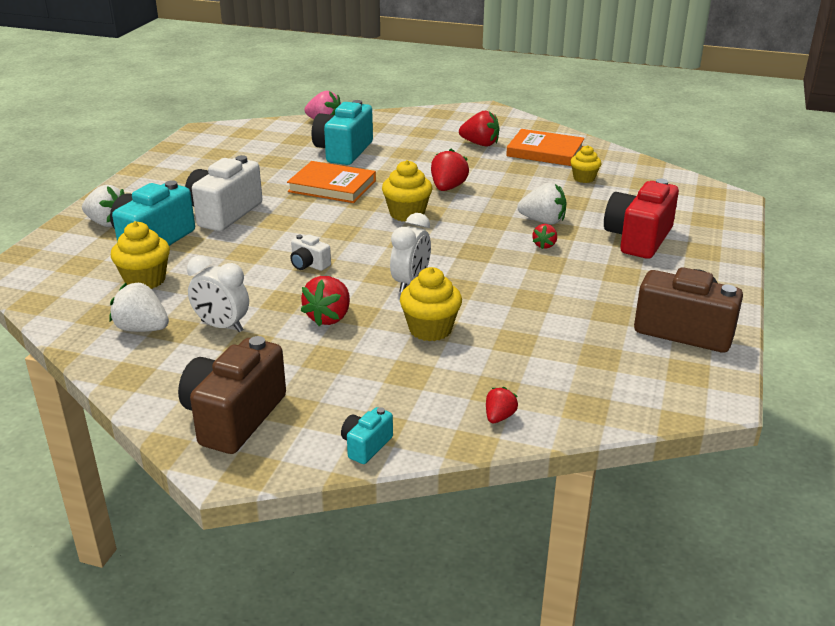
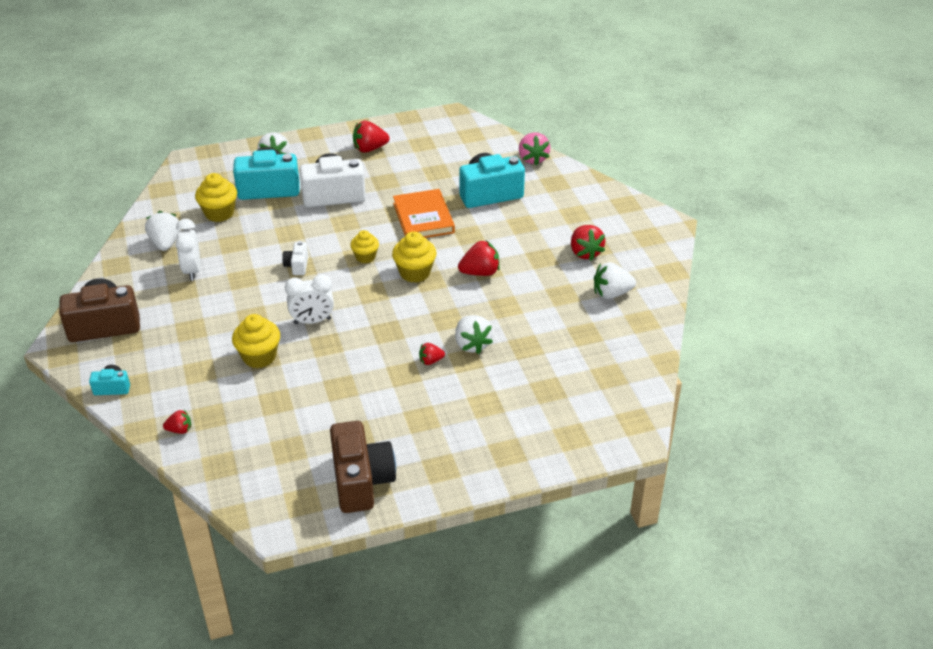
camera: 55 degrees right, 10 degrees up
(329, 317) = (238, 307): red strawberry -> red strawberry (369, 149)
(545, 151) = (611, 293): orange book -> white strawberry
(584, 178) = (579, 336): yellow cupcake -> yellow cupcake (365, 257)
(638, 239) = (492, 407): red camera -> none

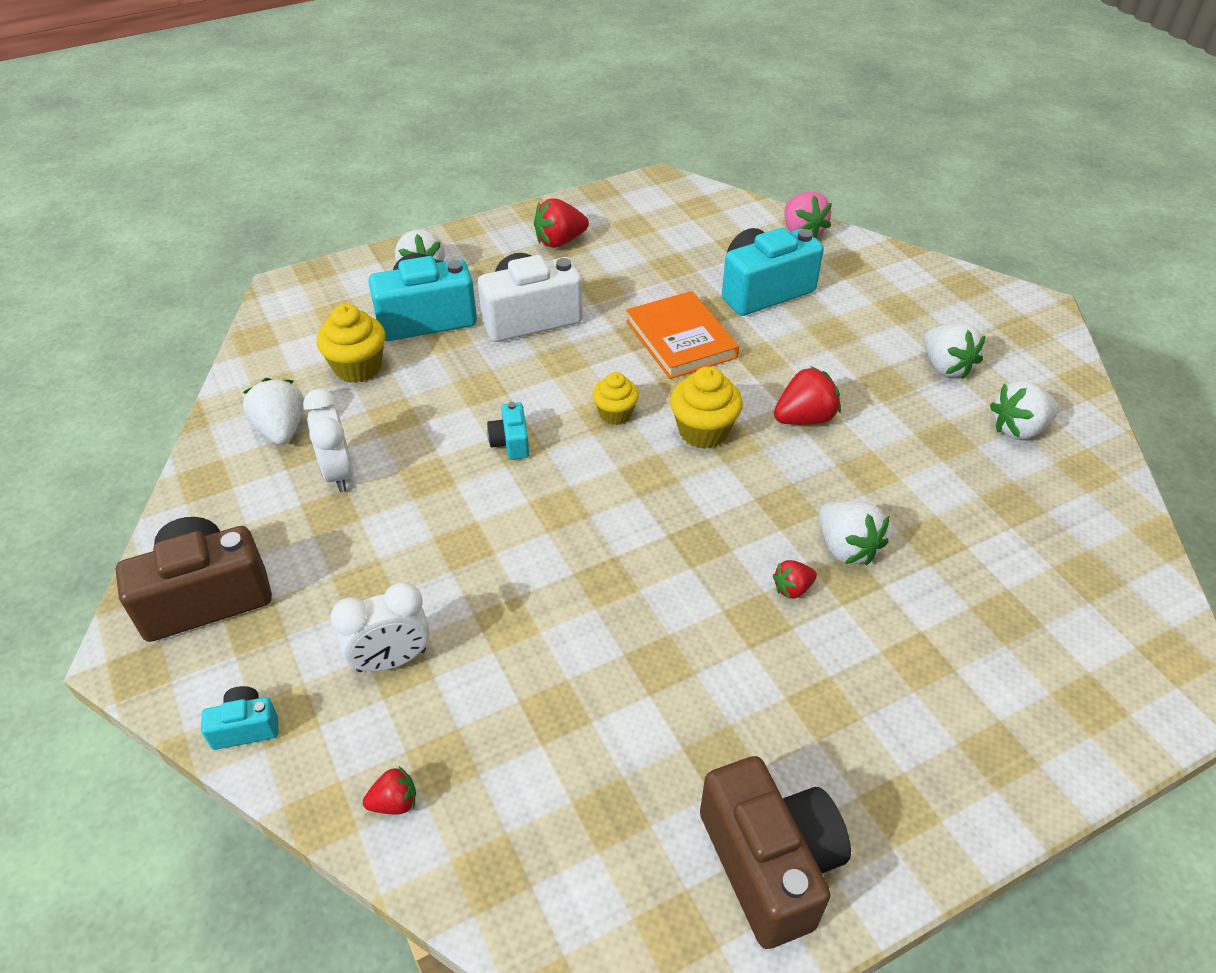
camera: 10 degrees left, 5 degrees up
(259, 357) = (498, 622): yellow cupcake -> none
(297, 266) = (511, 442): white camera -> turquoise camera
(312, 321) = (568, 540): white clock -> white clock (391, 660)
(585, 253) = (945, 366): red strawberry -> white strawberry

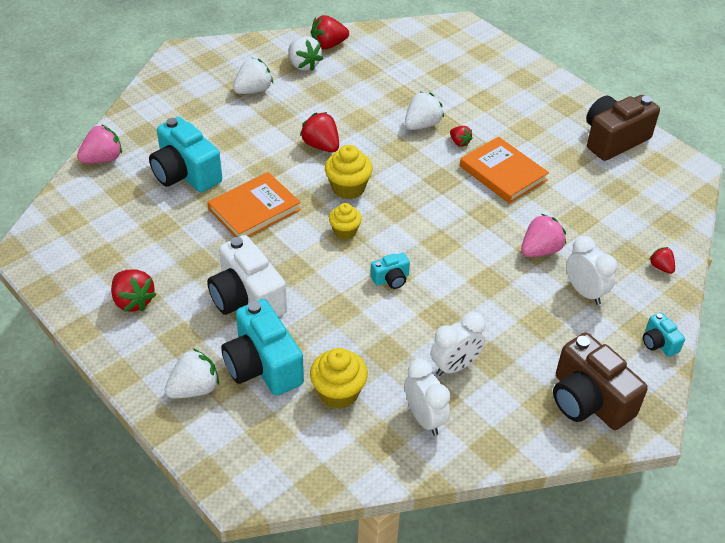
camera: 105 degrees left, 0 degrees up
(281, 429) = (424, 418): white strawberry -> white clock
(501, 628) = (540, 250): none -> pink strawberry
(700, 630) = (503, 173): none -> orange book
(1082, 467) = (328, 45): none -> red strawberry

